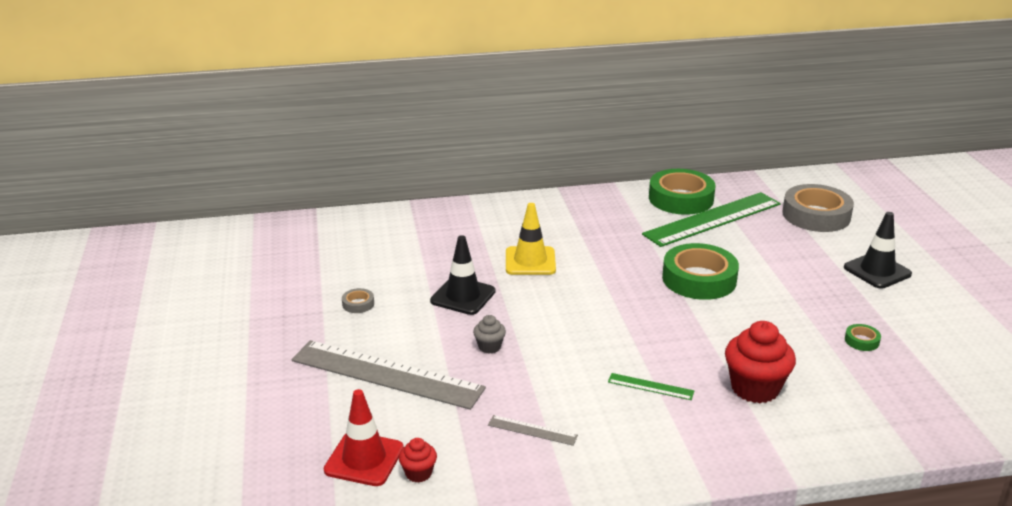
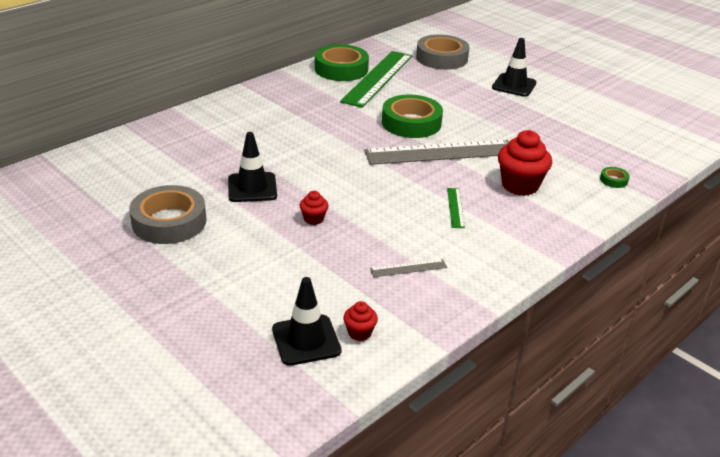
camera: 35 degrees left, 5 degrees up
(358, 304) = (169, 222): grey tape -> grey tape, size x2.40
(364, 459) = (306, 340): red traffic cone -> black traffic cone
(386, 374) = (254, 269): grey ruler -> grey ruler (440, 152)
(489, 347) = (313, 219): grey cupcake -> red cupcake
(530, 261) = (277, 145): yellow traffic cone -> none
(650, 386) = (455, 207): green ruler -> green ruler turned 75 degrees counterclockwise
(861, 341) = (549, 133): green tape -> green tape (613, 180)

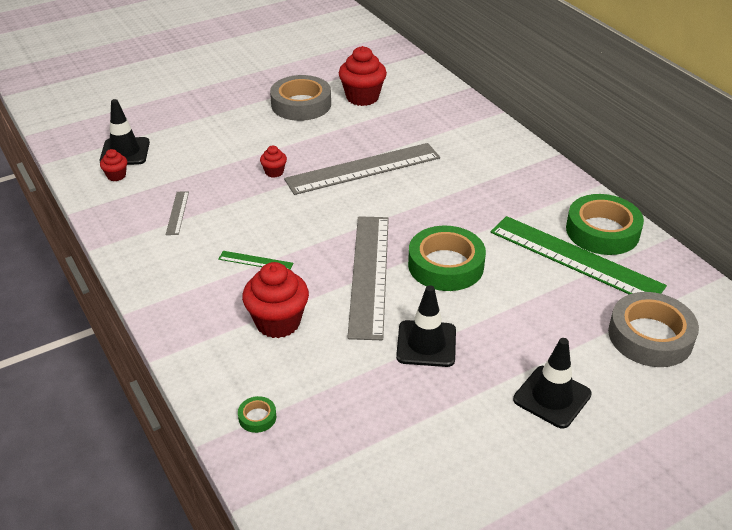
camera: 105 degrees right, 5 degrees up
(149, 183) = (362, 97): none -> red cupcake
(252, 188) = (338, 145): black traffic cone -> black traffic cone (426, 344)
(291, 169) = (363, 168): none -> grey ruler

